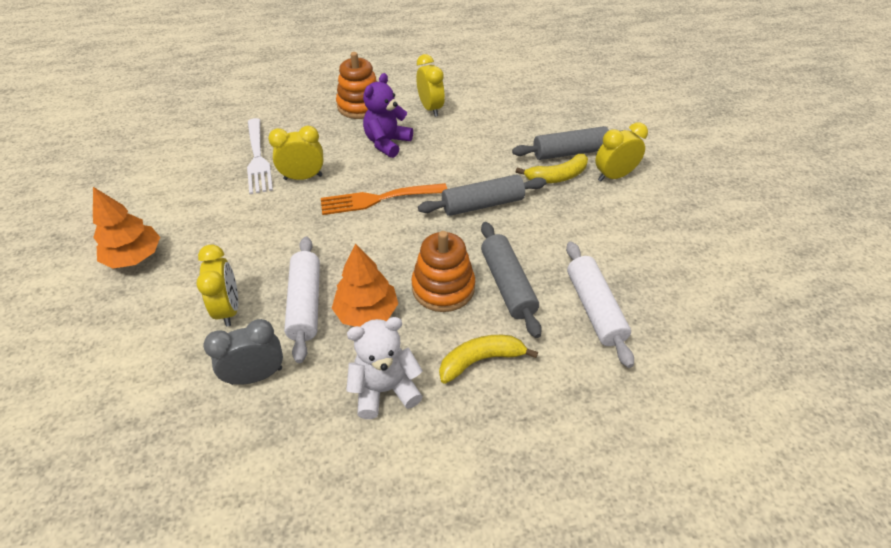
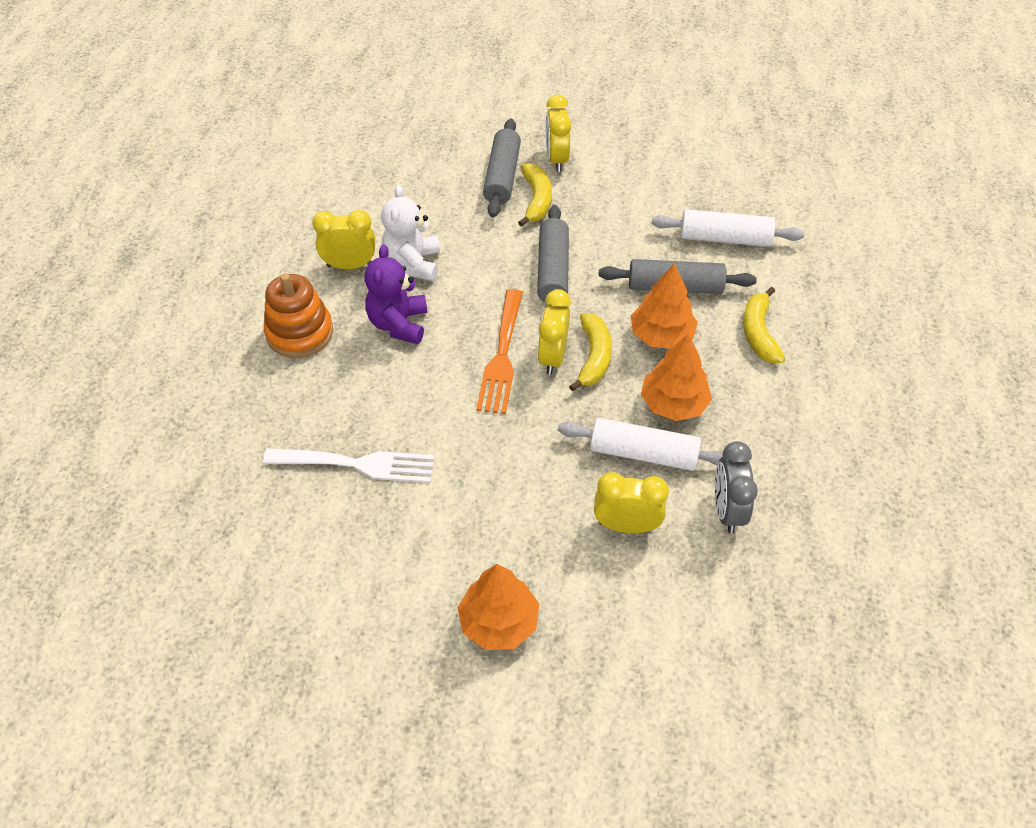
camera: 70 degrees left, 5 degrees up
(303, 177) = (424, 421): yellow clock -> yellow clock (553, 357)
(385, 389) = (771, 410): white teddy bear -> white teddy bear (413, 263)
(387, 143) = (398, 324): purple teddy bear -> purple teddy bear turned 45 degrees clockwise
(399, 249) = (593, 357): none -> yellow banana
(443, 287) = (661, 335): orange stacking toy -> orange tree

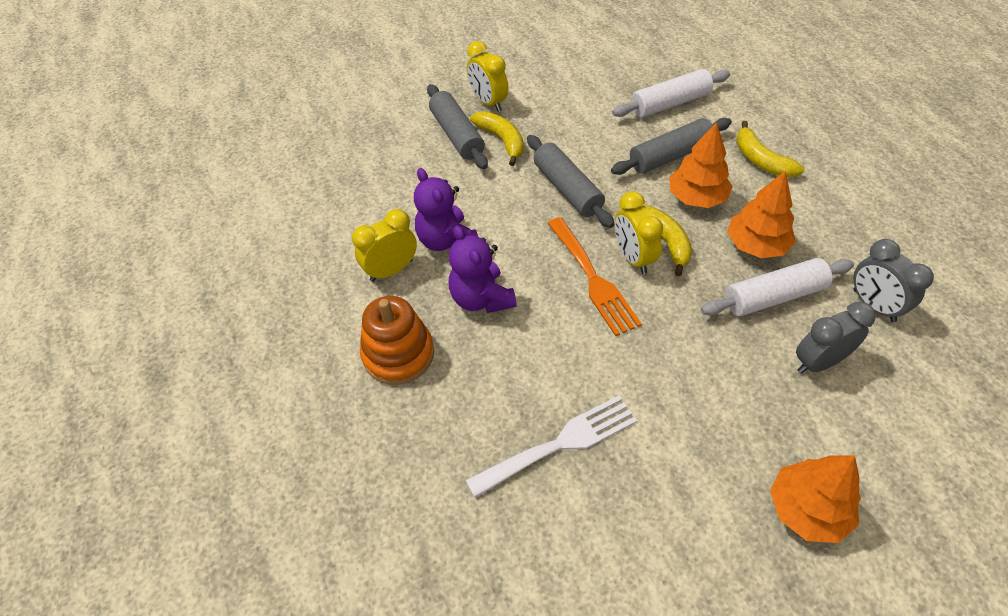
camera: 30 degrees left, 0 degrees up
(413, 263) = (447, 241): white teddy bear -> purple teddy bear
(626, 525) = (819, 362): yellow clock -> grey clock

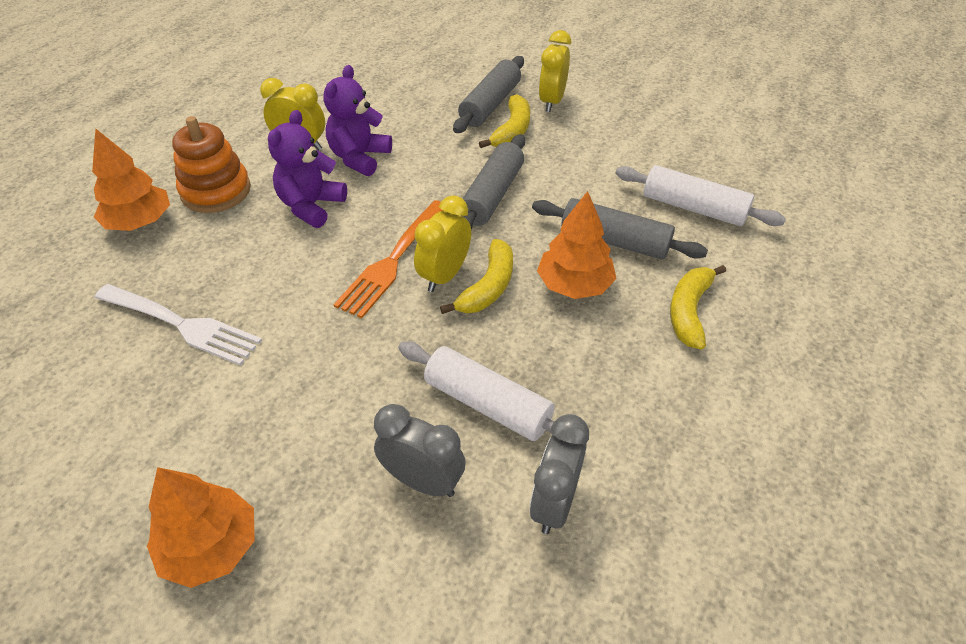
camera: 50 degrees right, 5 degrees down
(756, 245) = (551, 360): orange tree -> orange tree (139, 222)

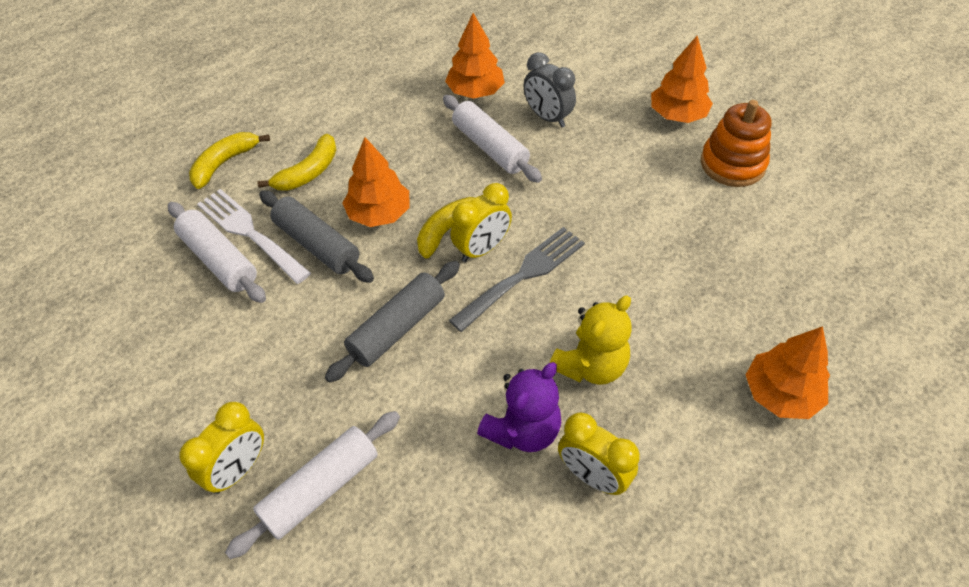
camera: 160 degrees left, 5 degrees up
(181, 325) = (715, 259): white fork -> white fork (250, 233)
(216, 191) = (699, 420): orange stacking toy -> orange stacking toy (732, 164)
(311, 206) = (591, 366): purple teddy bear -> yellow teddy bear
(393, 261) = (522, 276): orange fork -> grey fork
(490, 105) = (320, 488): grey rolling pin -> white rolling pin
(512, 131) = (322, 425): yellow banana -> yellow banana (225, 163)
(554, 503) = (475, 92): grey clock -> orange tree

